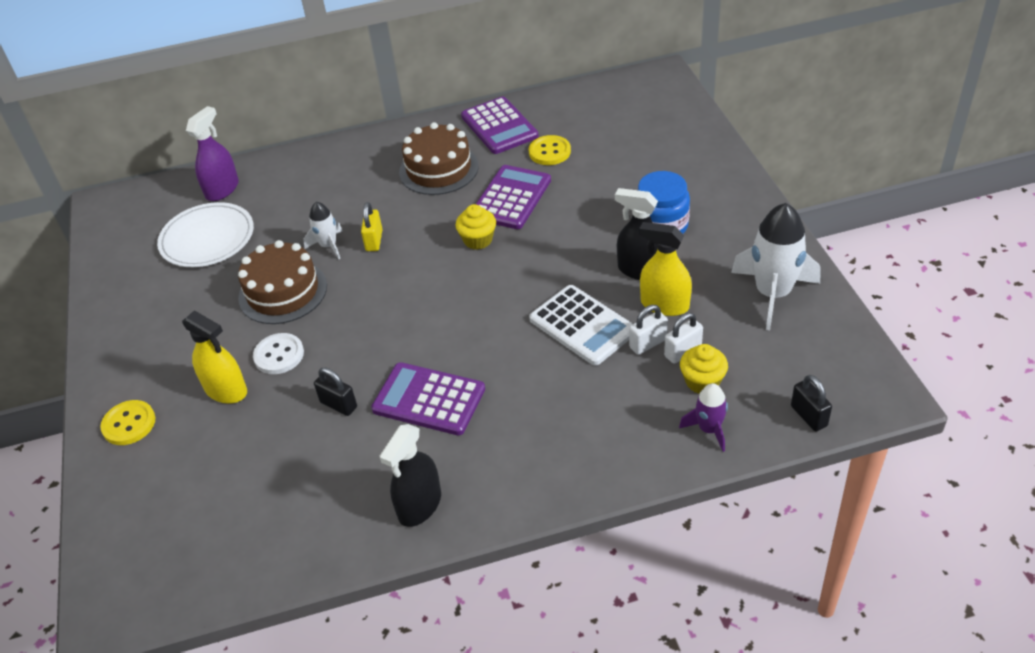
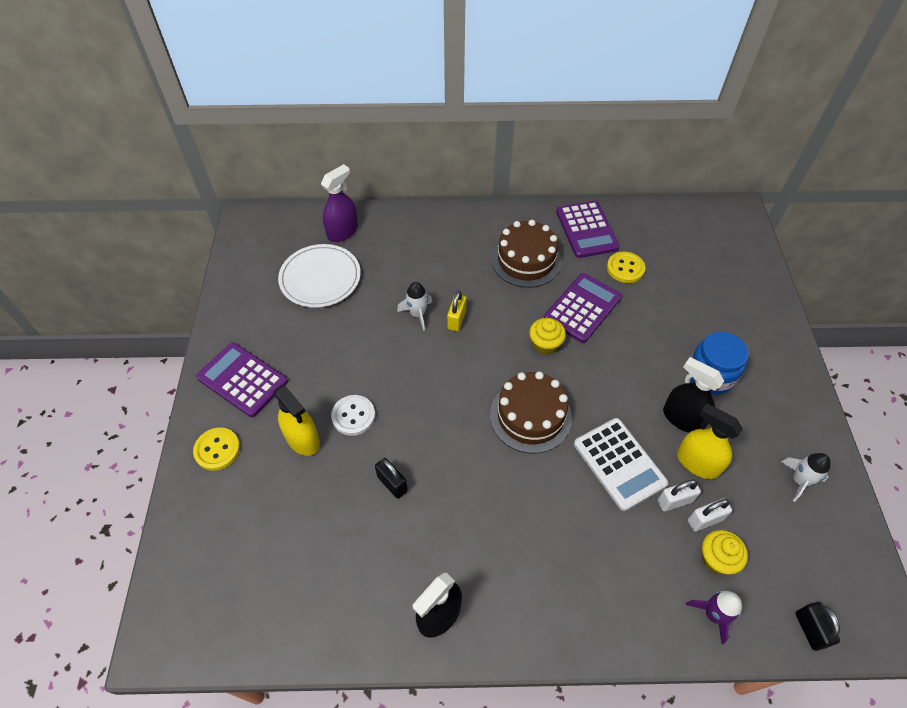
camera: 10 degrees right, 10 degrees up
(283, 292) = (370, 351): brown cake -> brown cake (530, 416)
(429, 399) = (469, 502): purple calculator -> purple calculator (242, 380)
(773, 294) = (799, 481): white rocket -> white rocket, size x0.53

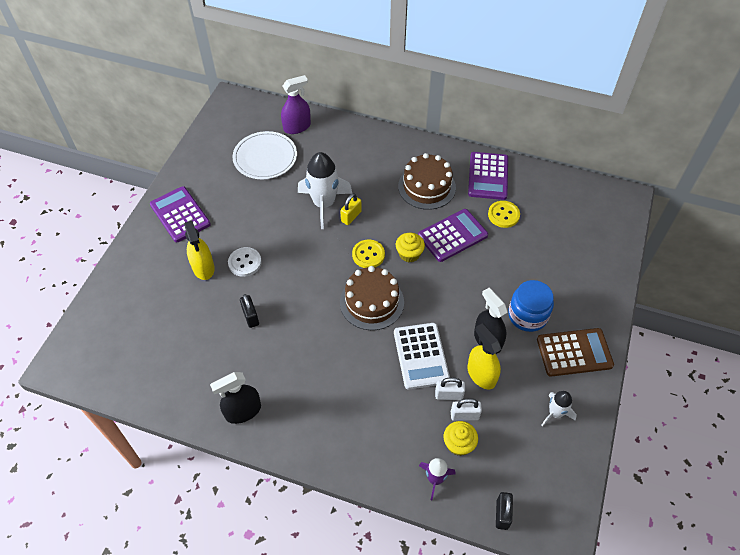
camera: 20 degrees right, 0 degrees up
(217, 449) = (144, 257): yellow button -> yellow button (368, 255)
(417, 314) = (324, 204): white rocket -> white rocket, size x1.87
(780, 402) = (574, 352): none -> brown calculator

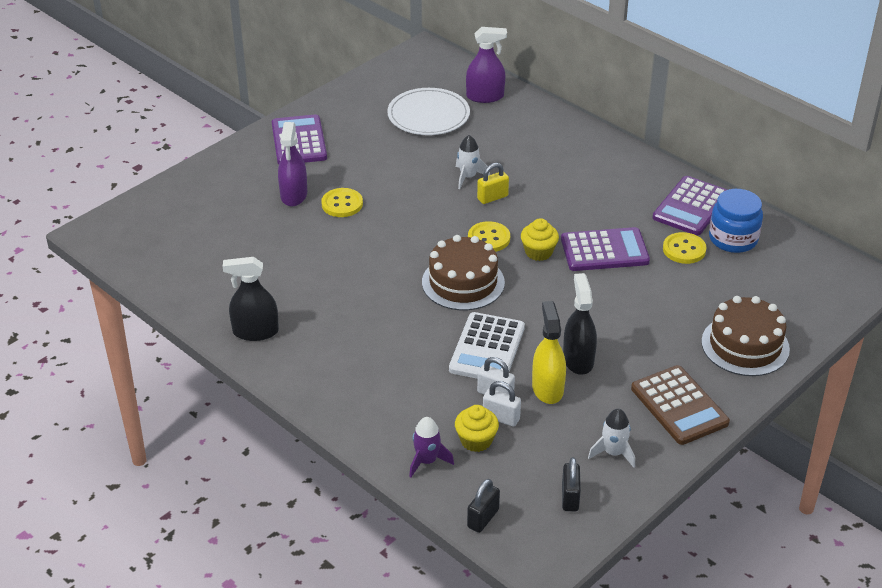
camera: 25 degrees right, 15 degrees down
(203, 267) = (294, 195): yellow spray bottle -> purple spray bottle
(245, 262) = (342, 204): white button -> yellow button
(251, 317) = (317, 253): black padlock -> black padlock (570, 497)
(324, 204) = (468, 177): white rocket -> white rocket, size x0.53
(426, 187) = (605, 195): brown cake -> brown cake (745, 345)
(527, 315) = (645, 353): blue jar -> blue jar (733, 239)
(574, 352) = (679, 406): brown calculator -> brown calculator turned 45 degrees clockwise

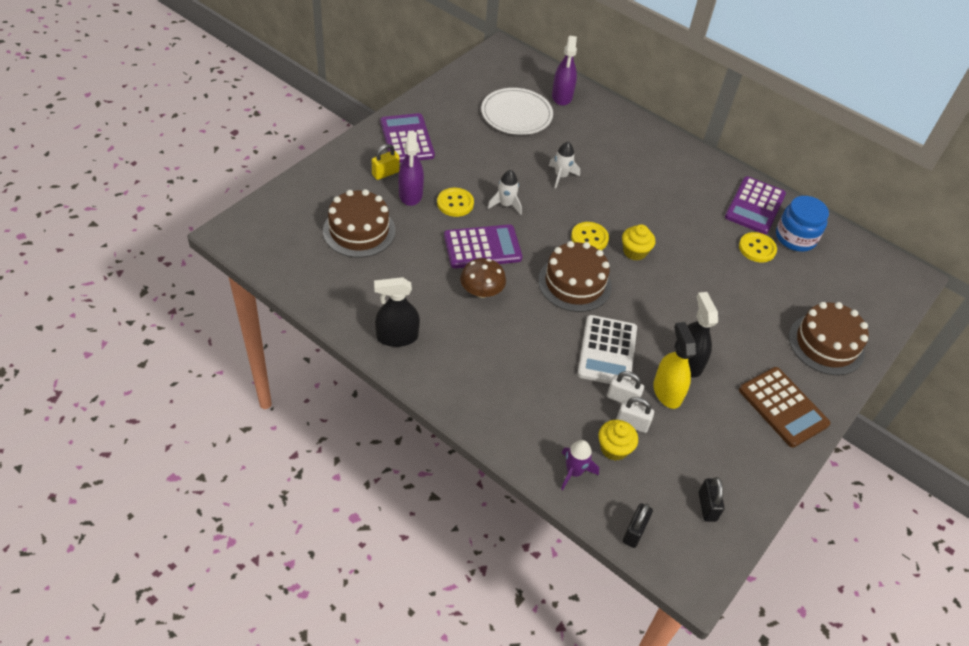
camera: 10 degrees left, 10 degrees up
(231, 230) = (359, 231): none -> brown cake
(356, 289) = (481, 291): none -> brown mushroom
(485, 96) = (562, 96): purple spray bottle -> purple spray bottle turned 105 degrees clockwise
(492, 197) = (585, 197): yellow padlock -> yellow padlock (385, 173)
(604, 250) = (690, 250): purple calculator -> purple calculator (482, 247)
(613, 453) = (736, 458): white rocket -> white rocket (505, 204)

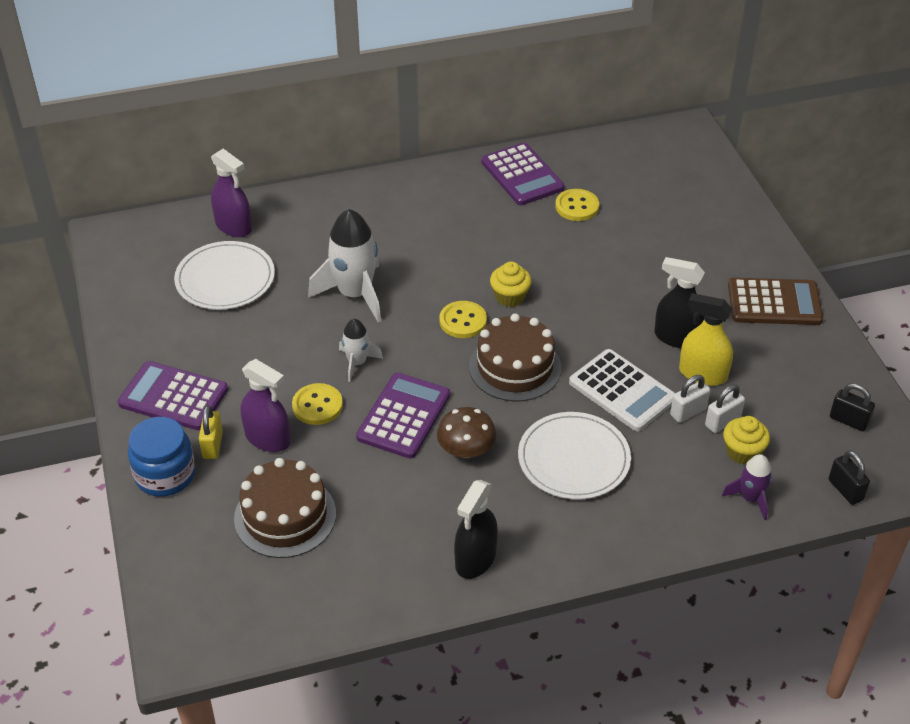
camera: 50 degrees left, 5 degrees down
(522, 351) = (573, 459): none -> white plate
(561, 176) = (355, 294): white rocket -> white rocket, size x1.87
(795, 237) = (584, 172): blue jar -> blue jar (165, 475)
(826, 344) = (724, 230): brown cake -> none

